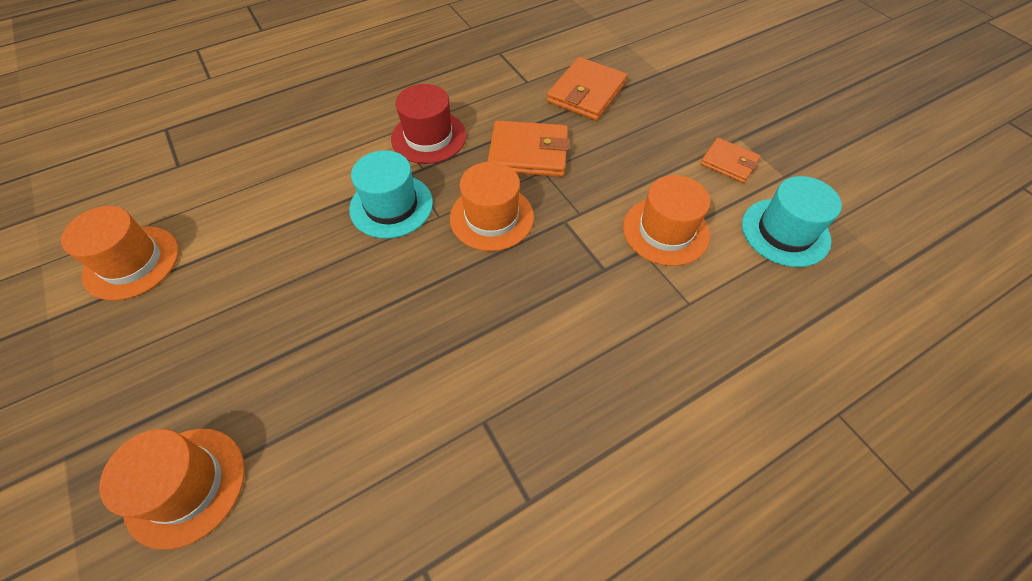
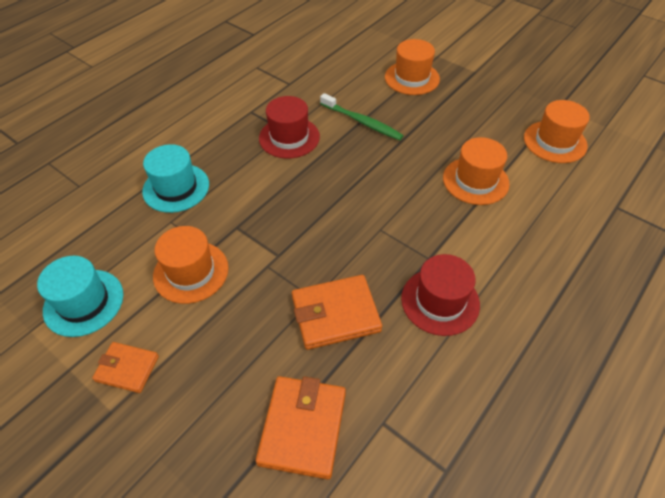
camera: 160 degrees right, 5 degrees down
(352, 397) = (362, 122): none -> green toothbrush
(391, 206) = (422, 226): turquoise hat -> turquoise hat (176, 188)
(484, 404) = (289, 137): none -> red hat
(491, 217) = (338, 241): orange hat -> orange hat (475, 181)

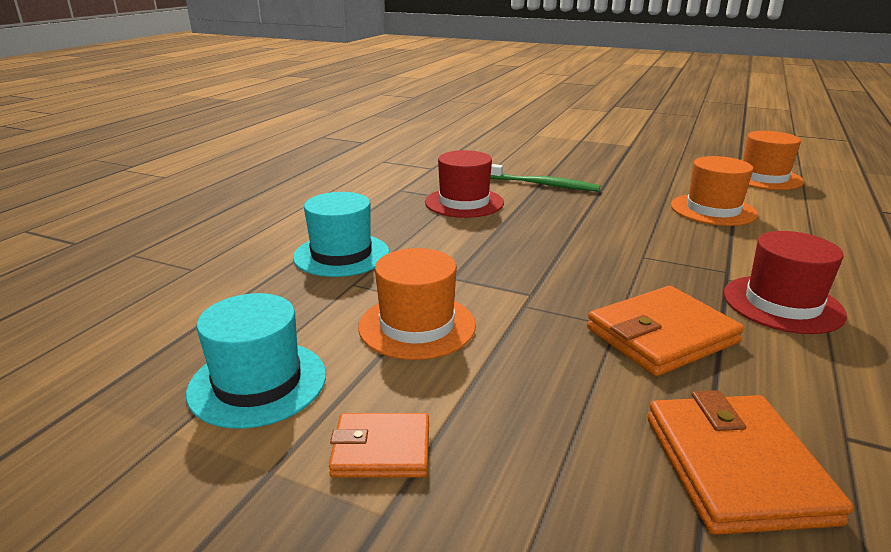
camera: 15 degrees left, 25 degrees down
(412, 78) = (568, 154): orange hat -> none

